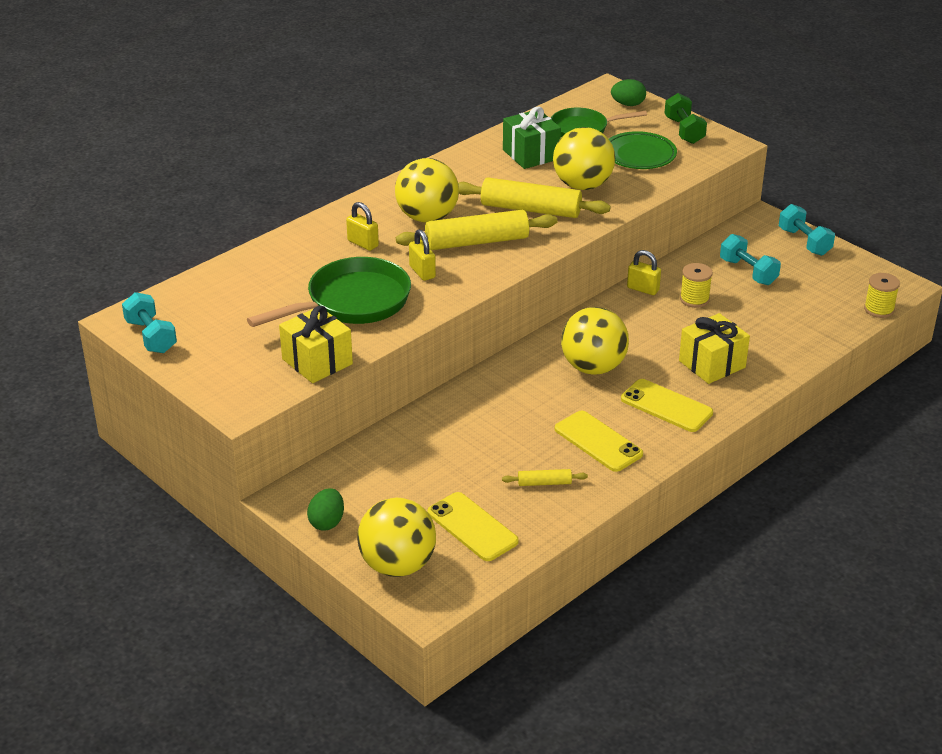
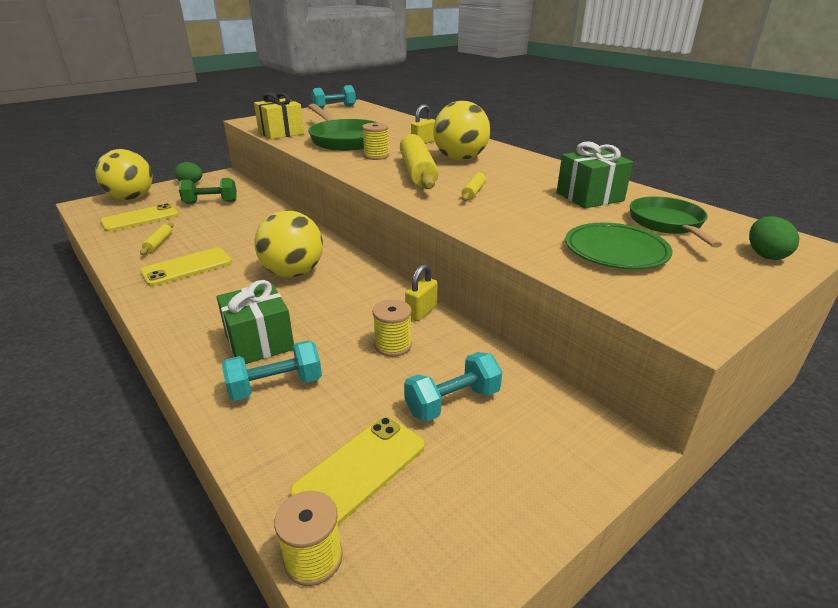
camera: 95 degrees right, 5 degrees down
(422, 272) = (376, 156): yellow padlock -> yellow spool
(530, 209) = (474, 192): yellow rolling pin -> yellow rolling pin, size x0.46
(582, 185) = (527, 216): yellow ball -> none
(666, 406) = (208, 305): yellow phone -> yellow phone (360, 468)
(684, 131) = (711, 289): green dumbbell -> green dumbbell (211, 202)
(712, 364) = (259, 342): yellow gift -> green gift
(804, 242) = (546, 488): turquoise dumbbell -> turquoise dumbbell (276, 386)

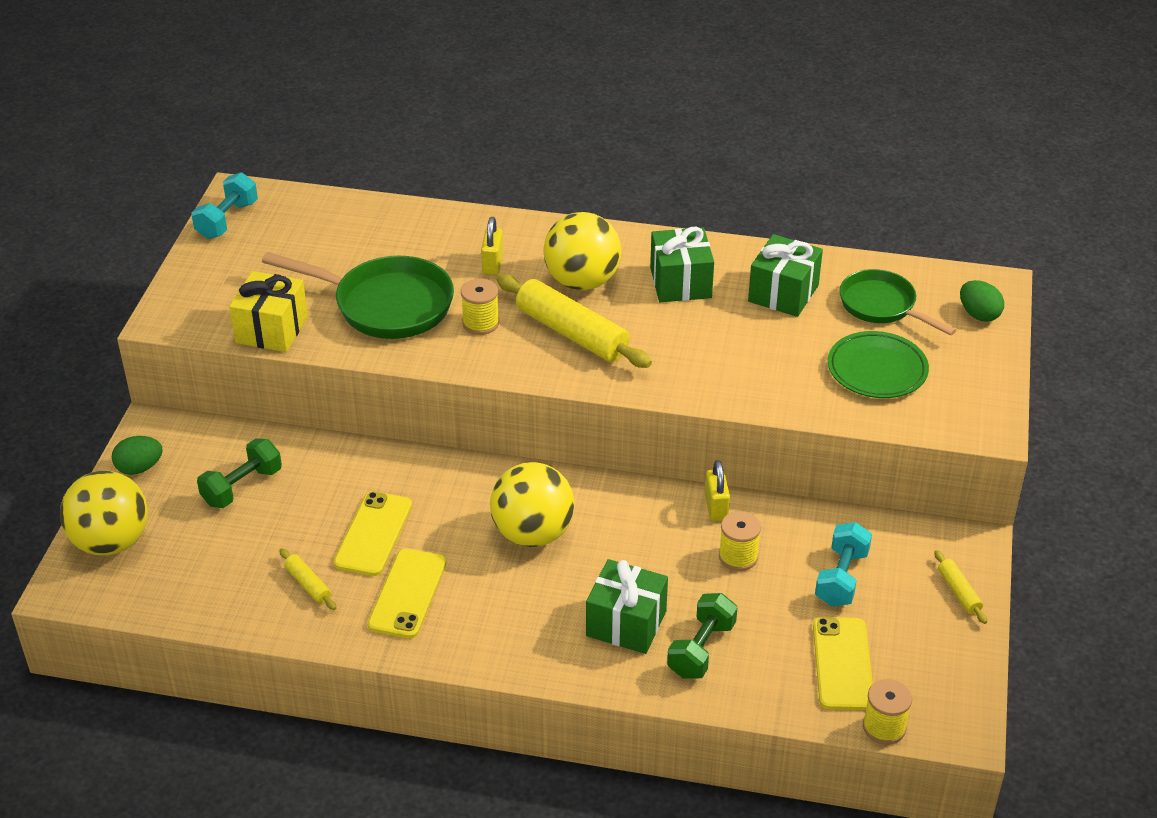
camera: 40 degrees left, 10 degrees up
(140, 218) = (201, 565): yellow phone -> yellow phone (373, 534)
(276, 386) = (701, 649): turquoise dumbbell -> green dumbbell
(474, 192) = (673, 341): yellow rolling pin -> yellow rolling pin (959, 592)
(521, 174) = (680, 283): none -> green gift

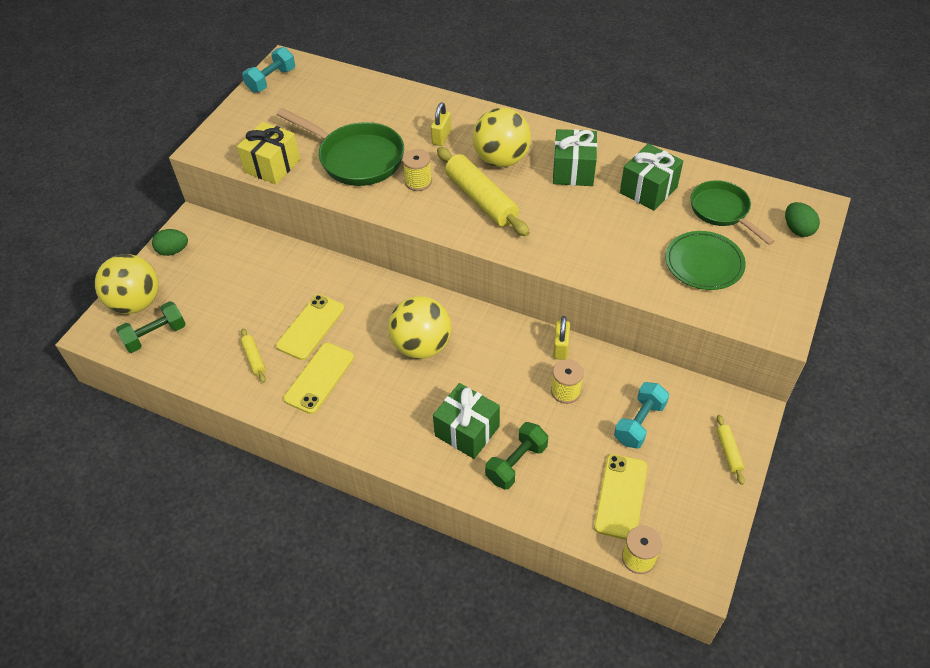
camera: 15 degrees right, 10 degrees up
(242, 487) = (235, 276): green dumbbell -> green dumbbell (155, 335)

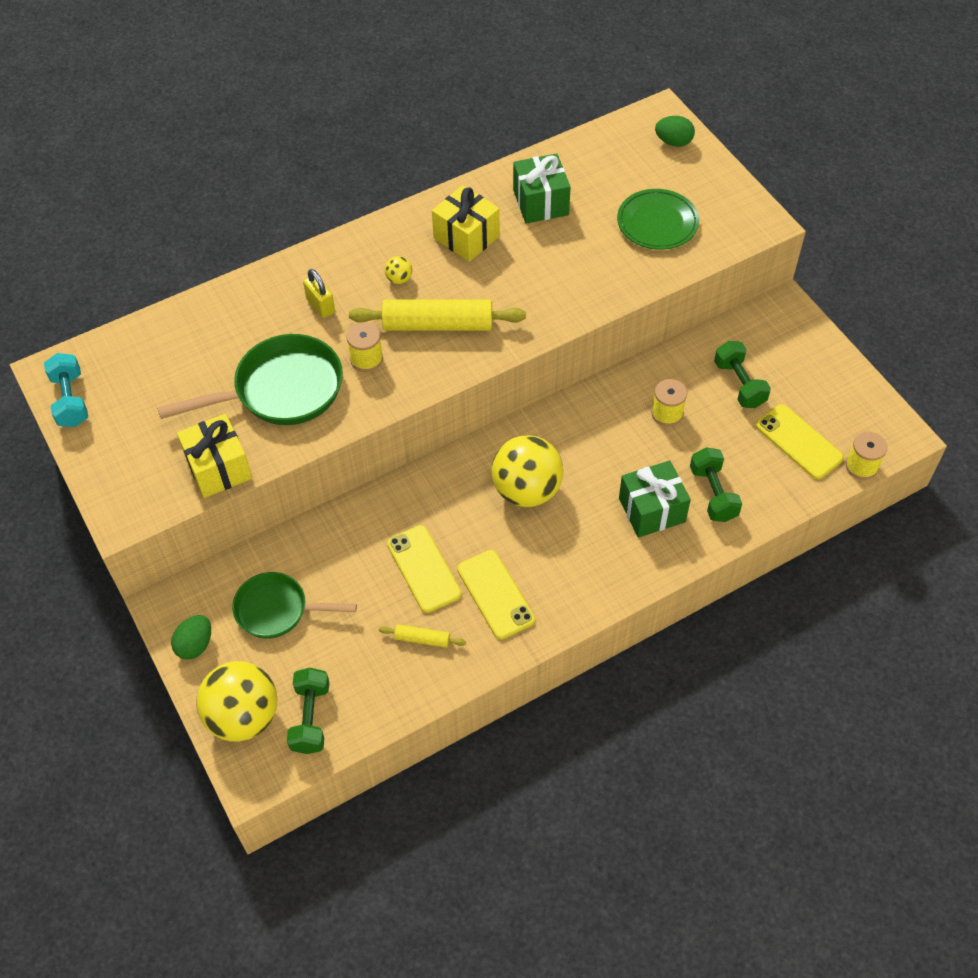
camera: 55 degrees left, 5 degrees up
(501, 159) = (399, 279): yellow ball -> yellow ball, size x0.40
(560, 348) = (618, 388): yellow padlock -> none
(573, 171) = (466, 237): green gift -> yellow gift
(639, 423) = (739, 384): turquoise dumbbell -> green dumbbell
(722, 211) = (611, 173): green pan -> green pan (277, 610)
(728, 452) = (810, 345): yellow rolling pin -> none

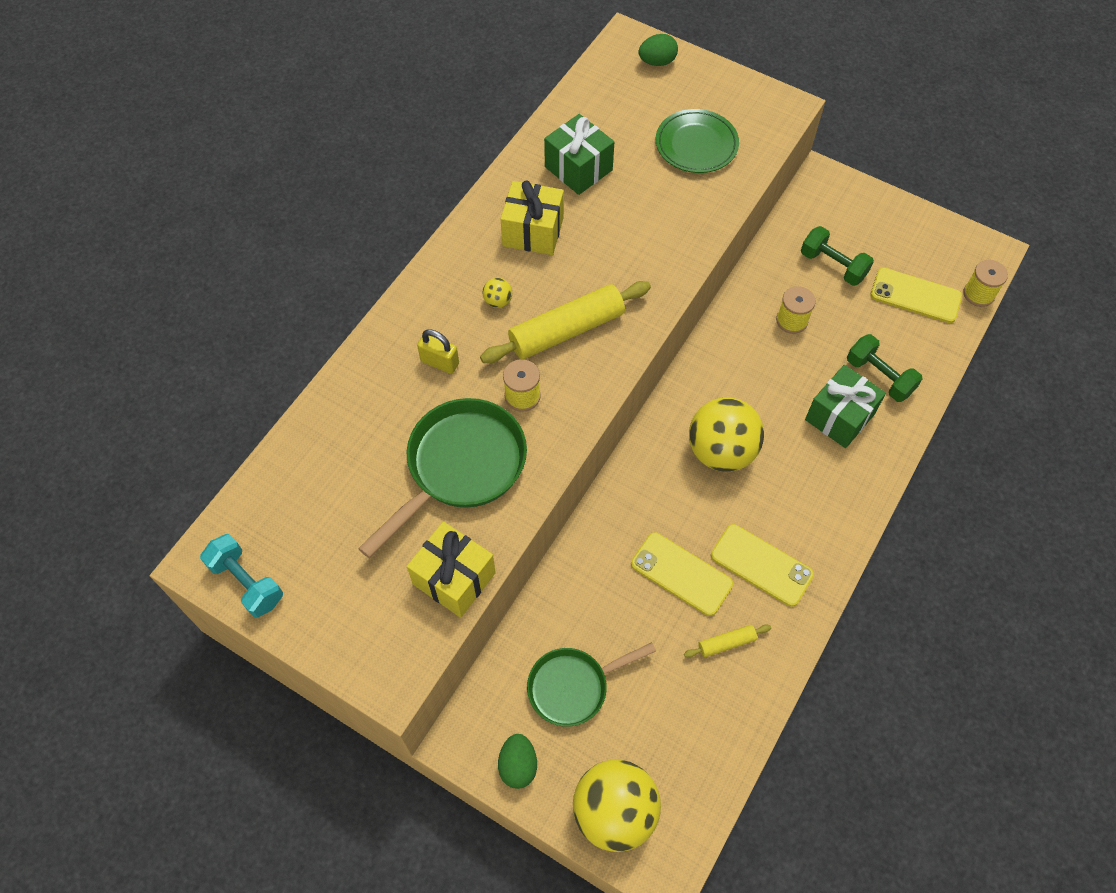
camera: 30 degrees left, 5 degrees up
(310, 718) = (678, 777): green dumbbell -> none

